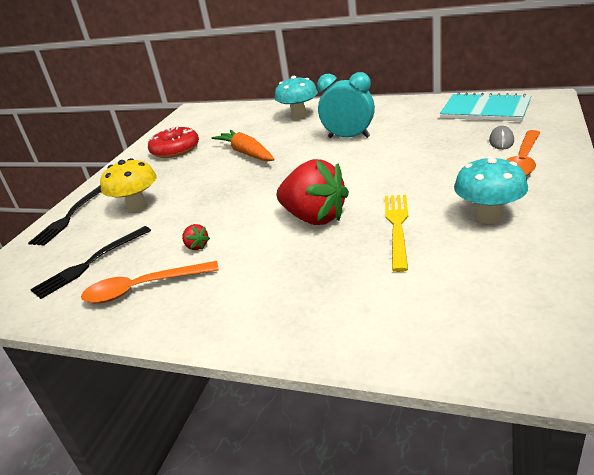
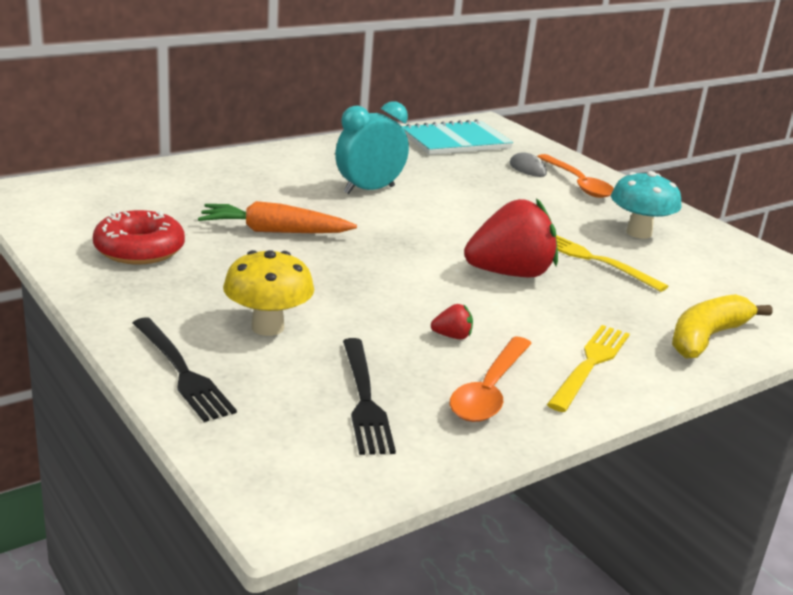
camera: 60 degrees left, 5 degrees down
(225, 301) = (590, 364): none -> yellow fork
(299, 116) = (242, 175): turquoise mushroom -> none
(349, 325) = (707, 337): none -> yellow banana

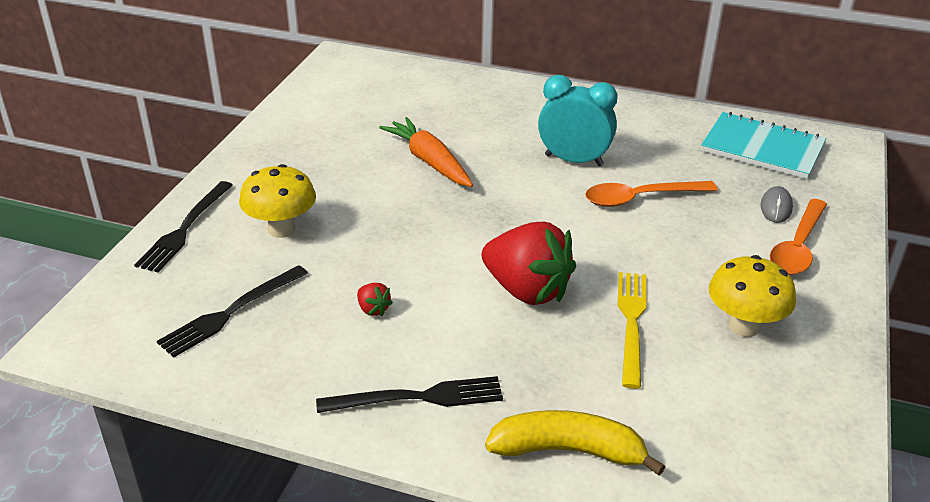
camera: 55 degrees right, 10 degrees up
(139, 249) = (323, 133): red donut -> none
(489, 391) = (309, 362): orange spoon -> orange spoon (640, 198)
(590, 364) = (418, 398): yellow fork -> black fork
(639, 233) = (743, 326): turquoise mushroom -> yellow mushroom

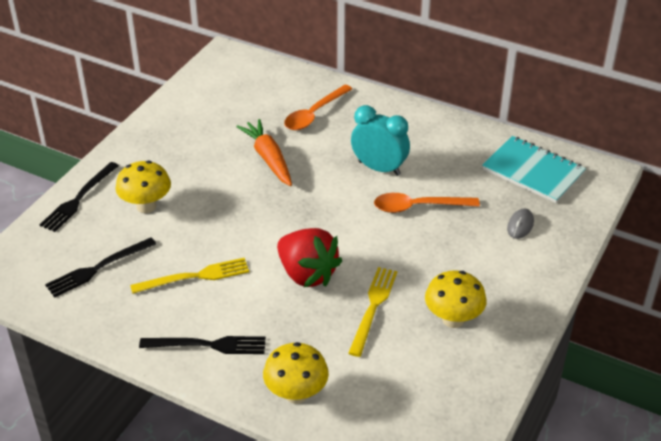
camera: 10 degrees right, 5 degrees up
(373, 309) = (195, 277): red strawberry -> yellow fork
(568, 450) = (296, 394): yellow banana -> yellow mushroom
(797, 247) = (521, 260): orange spoon -> orange spoon (314, 114)

